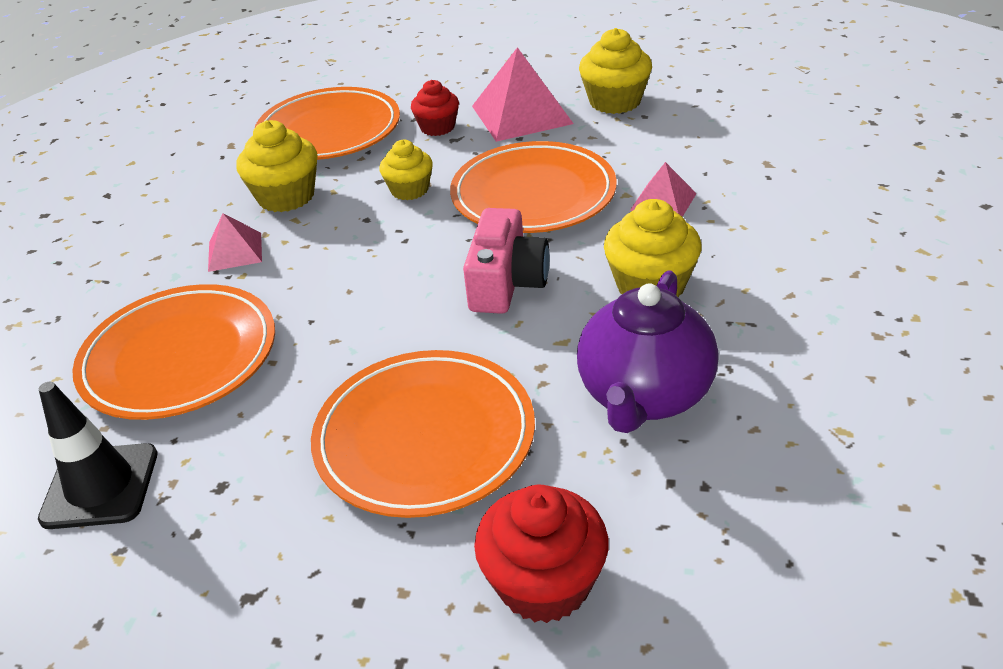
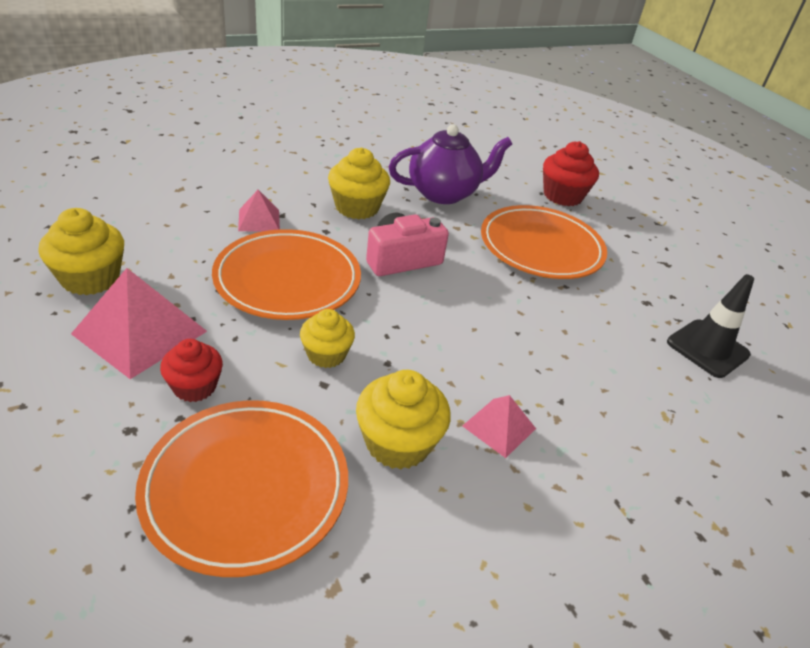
camera: 135 degrees left, 0 degrees up
(180, 358) = (613, 379): orange plate -> none

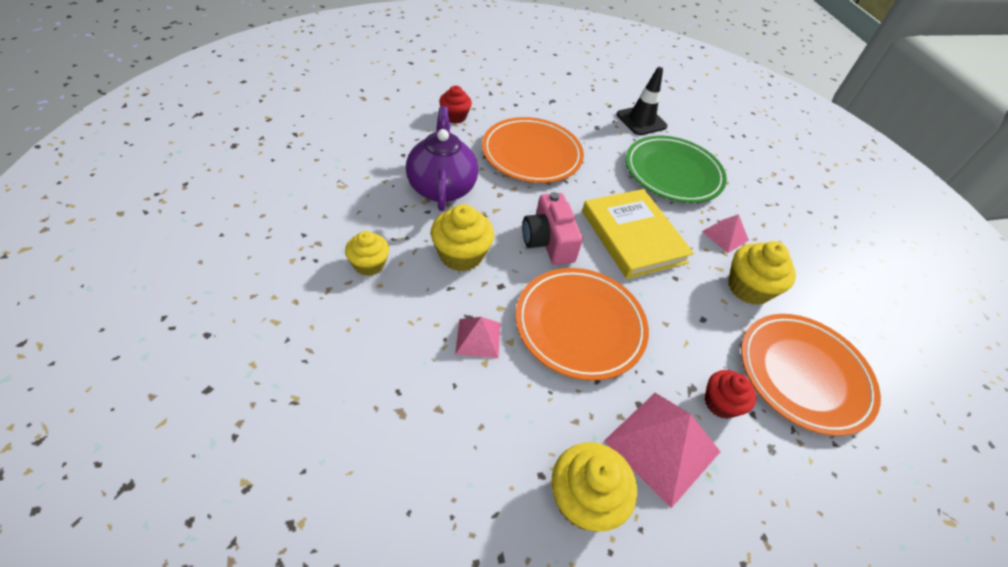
camera: 80 degrees left, 10 degrees up
(326, 354) = (672, 312): yellow cupcake -> yellow cupcake (369, 264)
(444, 326) = (633, 236): none -> yellow book
(562, 196) = (454, 116): red cupcake -> red cupcake, size x0.66
(605, 376) = (673, 173): none -> green plate

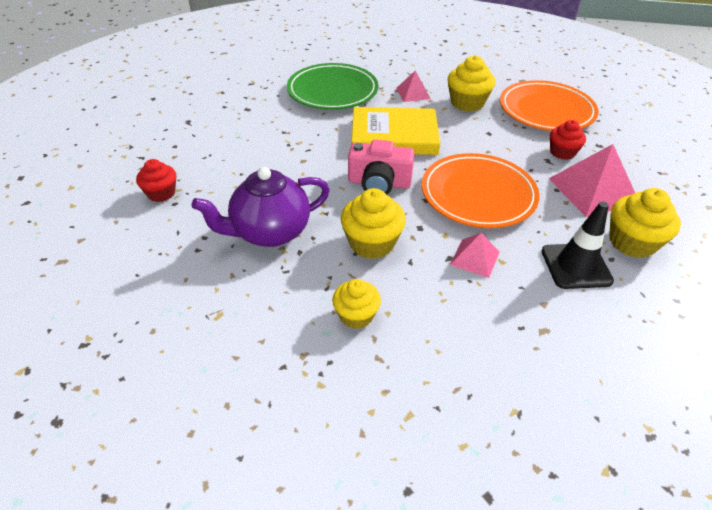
camera: 60 degrees left, 5 degrees down
(441, 187) = (270, 232): purple teapot -> purple teapot turned 45 degrees counterclockwise
(531, 154) = (259, 158): orange plate -> none
(641, 120) = (256, 83): black traffic cone -> black traffic cone (576, 266)

